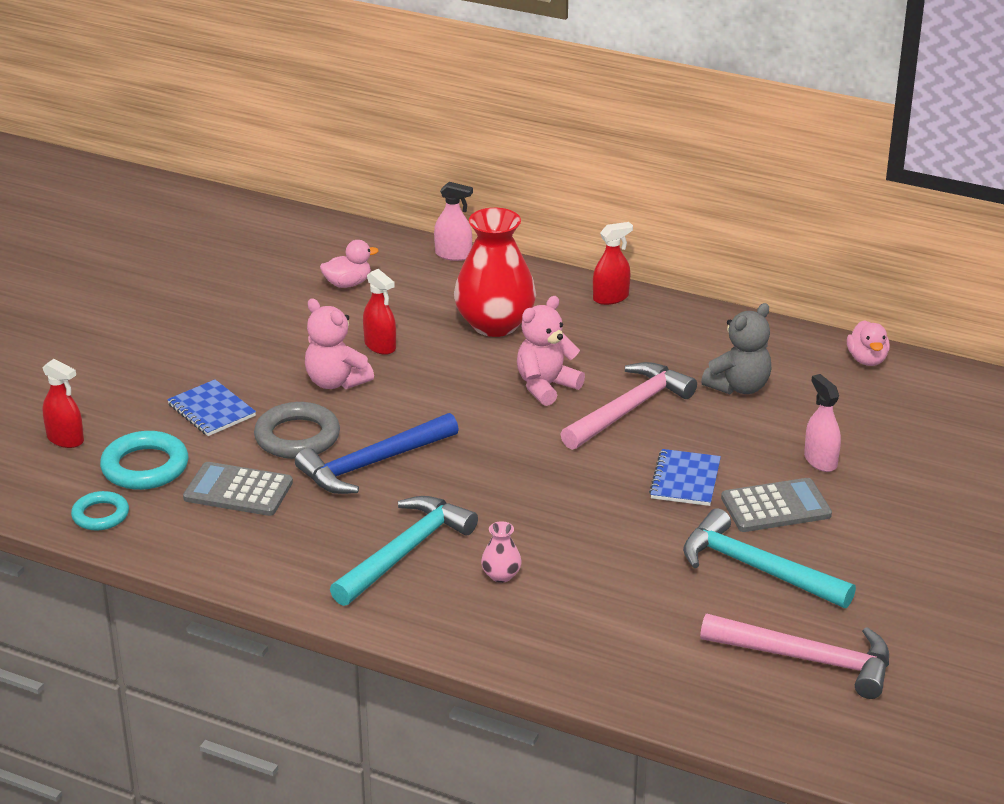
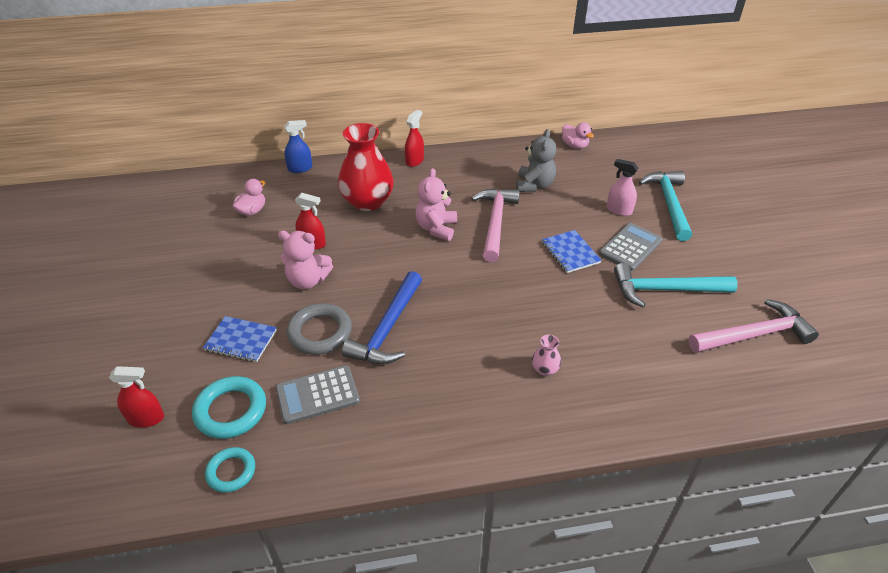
camera: 35 degrees left, 10 degrees up
(405, 552) = (472, 384): turquoise hammer -> turquoise hammer (669, 204)
(453, 255) = (300, 168): pink spray bottle -> blue spray bottle

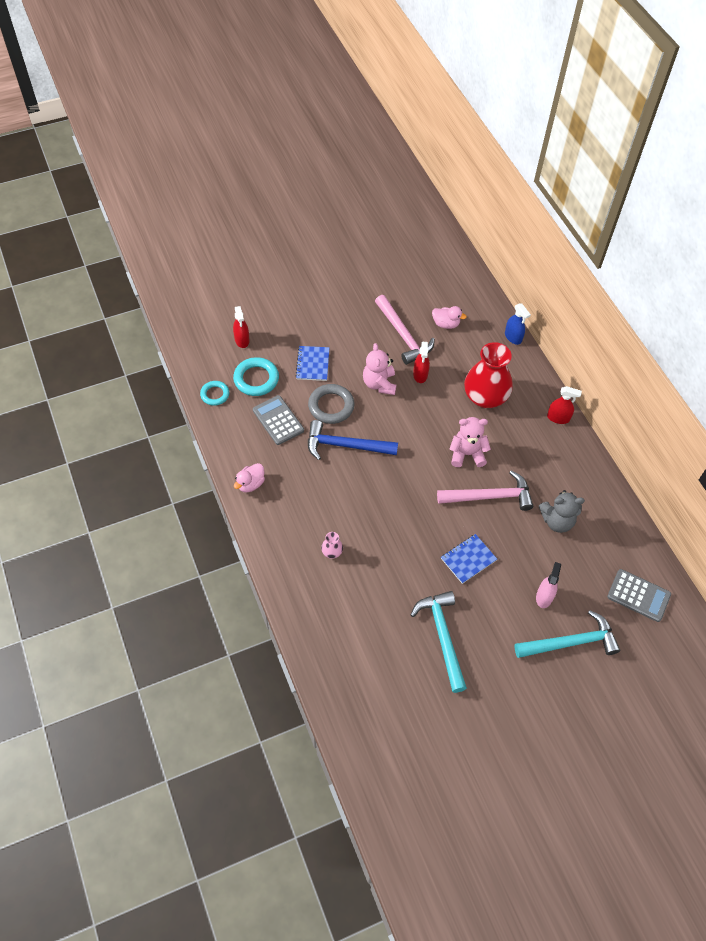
camera: 75 degrees right, 15 degrees up
(574, 145) = (641, 551): pink duck -> pink duck (250, 484)
(630, 247) = (491, 608): grey calculator -> grey calculator (638, 595)
(754, 335) = (407, 706): pink hammer -> pink hammer (403, 335)

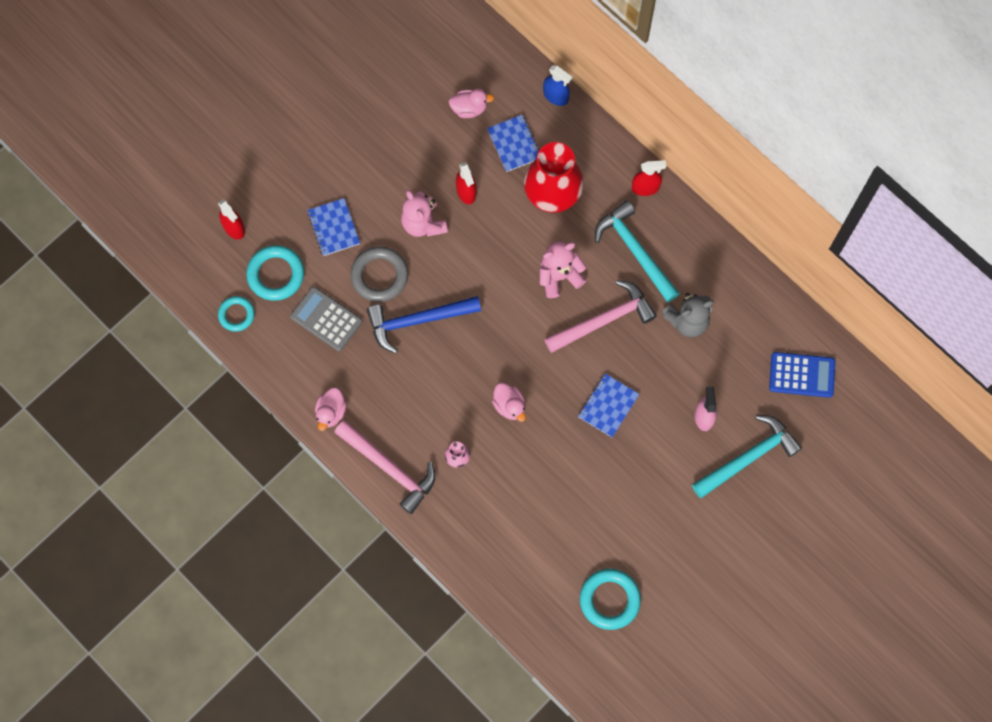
camera: 20 degrees left, 15 degrees up
(389, 530) = (509, 405): none -> pink duck
(403, 335) = (424, 145): pink hammer -> pink hammer (389, 468)
(409, 710) = (609, 600): none -> turquoise ring
(442, 636) = (613, 506): turquoise hammer -> turquoise hammer (635, 250)
(469, 356) = (514, 144): none -> blue notebook
(638, 595) = (802, 375): grey calculator -> blue calculator

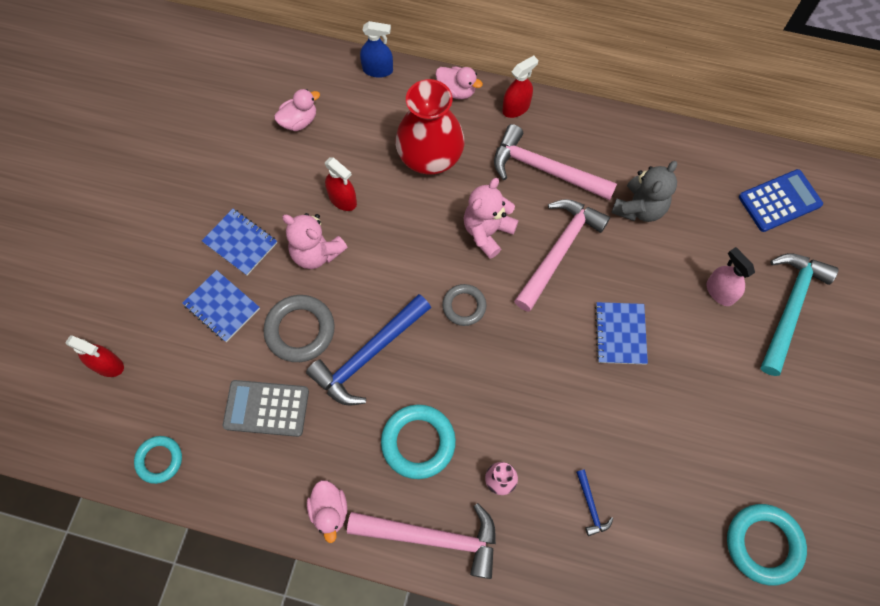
camera: 30 degrees left, 5 degrees down
(276, 274) = (183, 390): turquoise ring -> turquoise ring (418, 442)
(507, 323) = (464, 306): none -> grey ring
(508, 509) = (591, 506): none -> blue hammer
(509, 405) = (520, 391): pink duck -> pink duck (456, 91)
(514, 144) = (364, 131): blue notebook -> blue notebook (240, 242)
(635, 250) = (545, 169): turquoise hammer -> pink hammer

